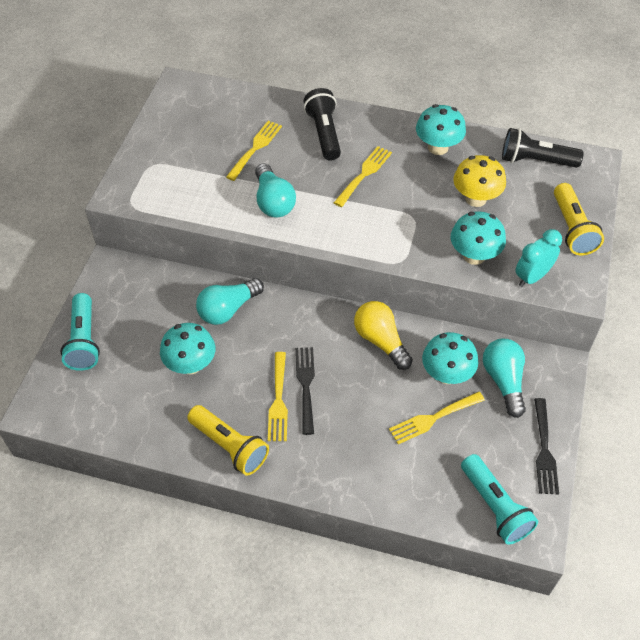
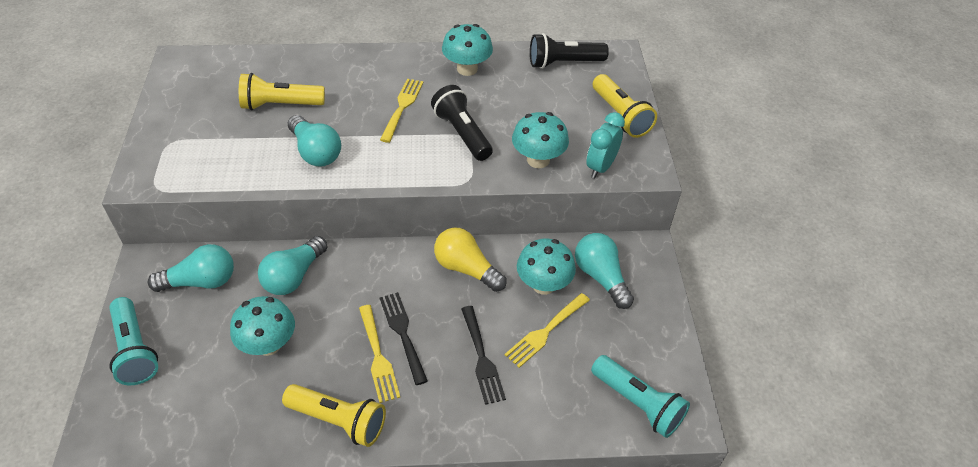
camera: 20 degrees left, 5 degrees down
(150, 294) = (201, 281): none -> turquoise light bulb
(255, 148) = (280, 105): yellow fork -> yellow flashlight
(324, 133) = (348, 77): black flashlight -> black flashlight (462, 133)
(475, 199) = (520, 107): yellow mushroom -> none
(544, 450) = (664, 333): black fork -> black fork (481, 358)

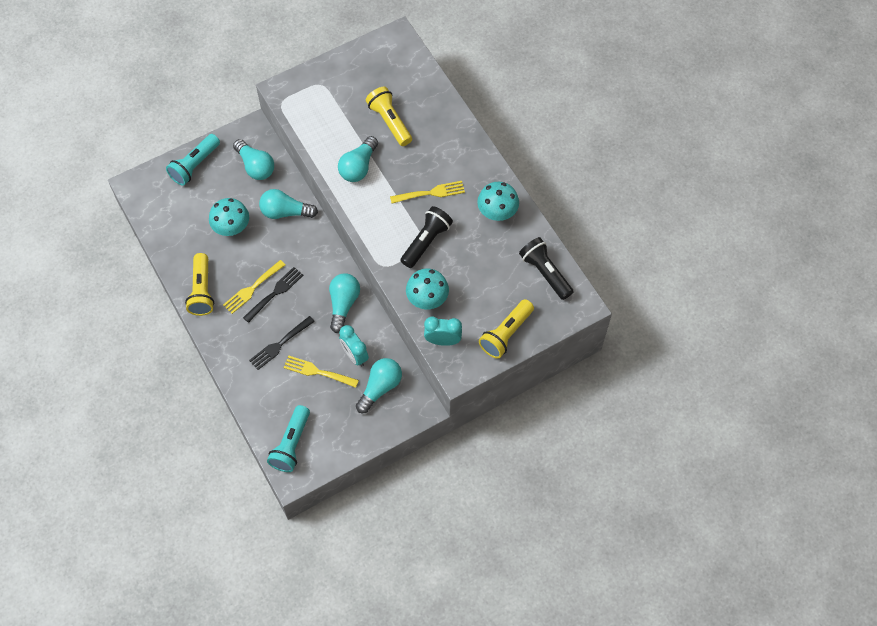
camera: 65 degrees right, 15 degrees up
(466, 268) = (343, 304): yellow light bulb -> turquoise light bulb
(543, 284) = (355, 355): turquoise mushroom -> turquoise clock

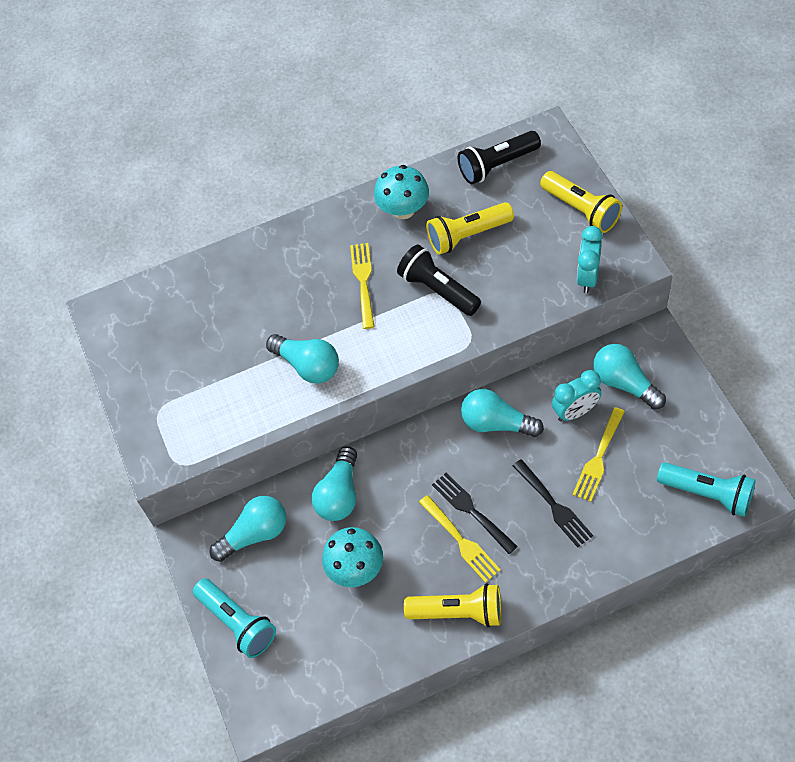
camera: 75 degrees left, 5 degrees down
(390, 121) = (240, 325): yellow flashlight -> yellow flashlight (467, 235)
(427, 299) = (525, 292): turquoise mushroom -> none

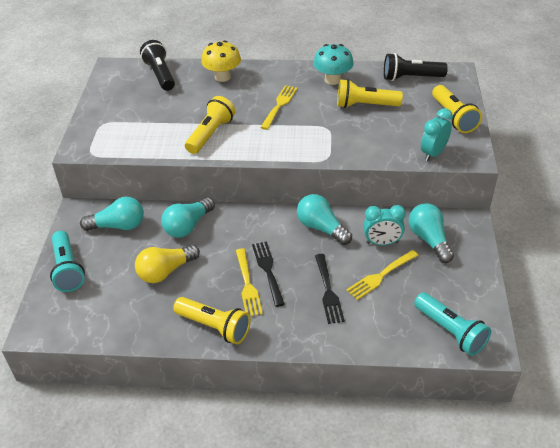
camera: 20 degrees right, 15 degrees down
(260, 264) = (222, 77): none -> yellow mushroom
(308, 366) = (210, 134): turquoise light bulb -> yellow flashlight
(356, 569) = (165, 271): turquoise mushroom -> yellow light bulb
(438, 289) = (325, 125): black flashlight -> black flashlight (160, 74)

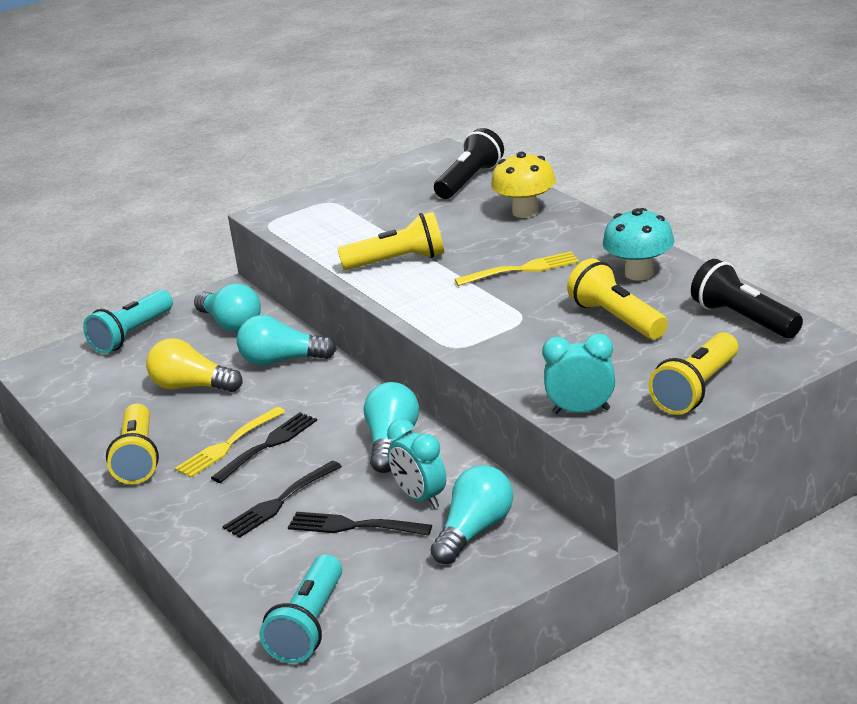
camera: 55 degrees right, 15 degrees down
(380, 276) = (353, 526): yellow fork -> black fork

